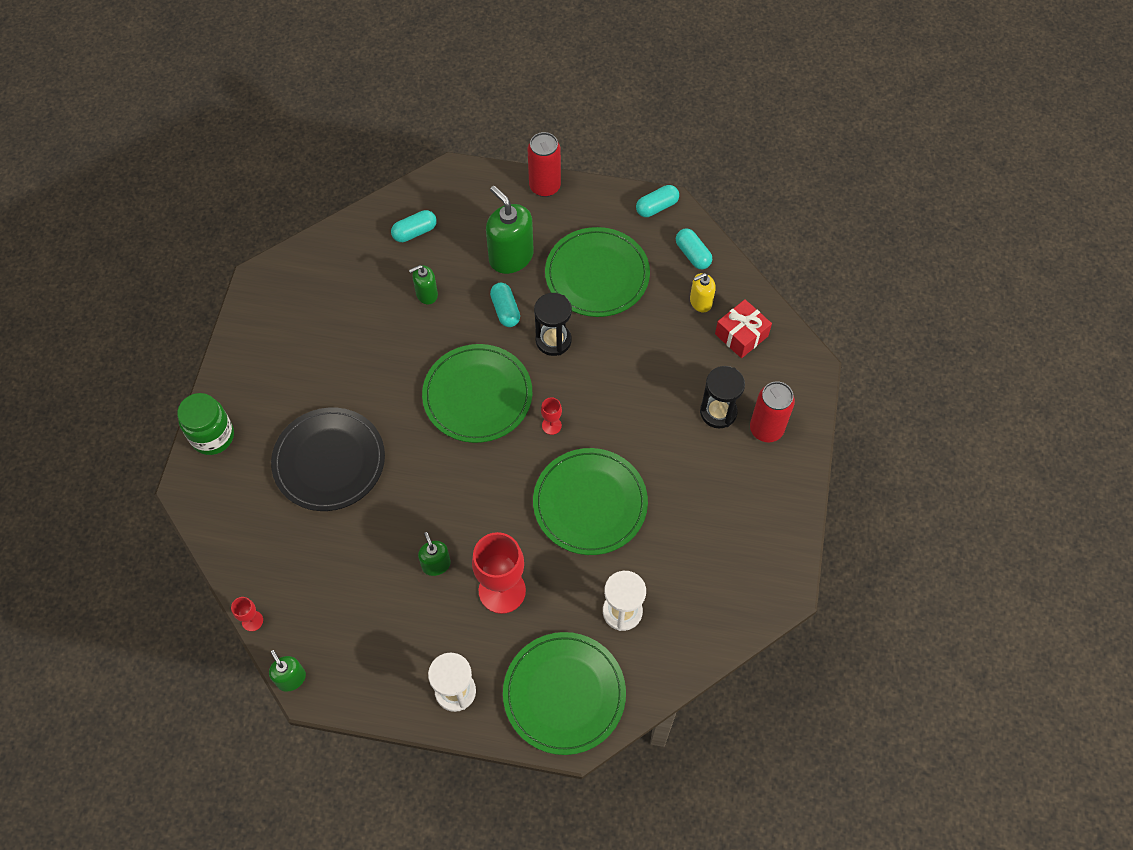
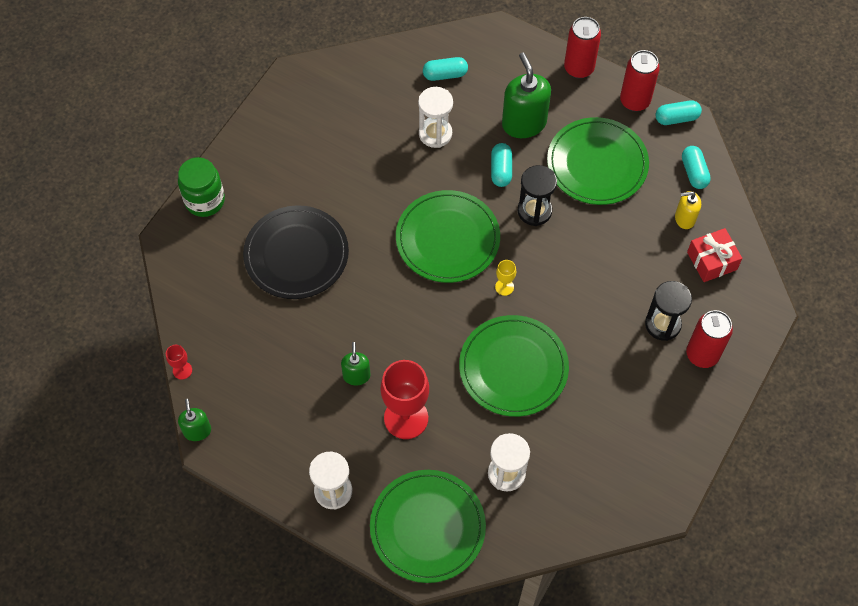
camera: 20 degrees right, 0 degrees up
(426, 294) = (435, 134): green soap dispenser -> white hourglass
(551, 425) = (504, 287): red goblet -> yellow goblet
(610, 202) = (634, 101): none -> red can

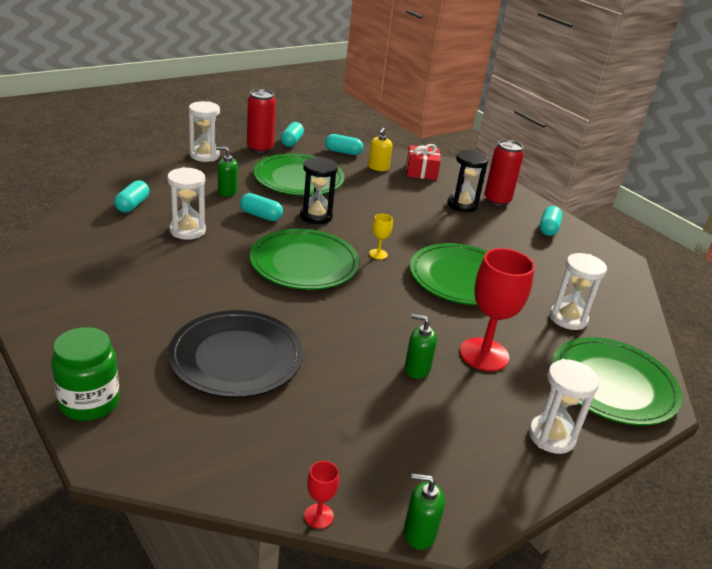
camera: 70 degrees left, 30 degrees down
(524, 123) = (227, 191): green soap dispenser -> green soap dispenser, size x0.55
(579, 68) = (204, 155): red can -> white hourglass
(675, 421) = (548, 229): none -> turquoise capsule

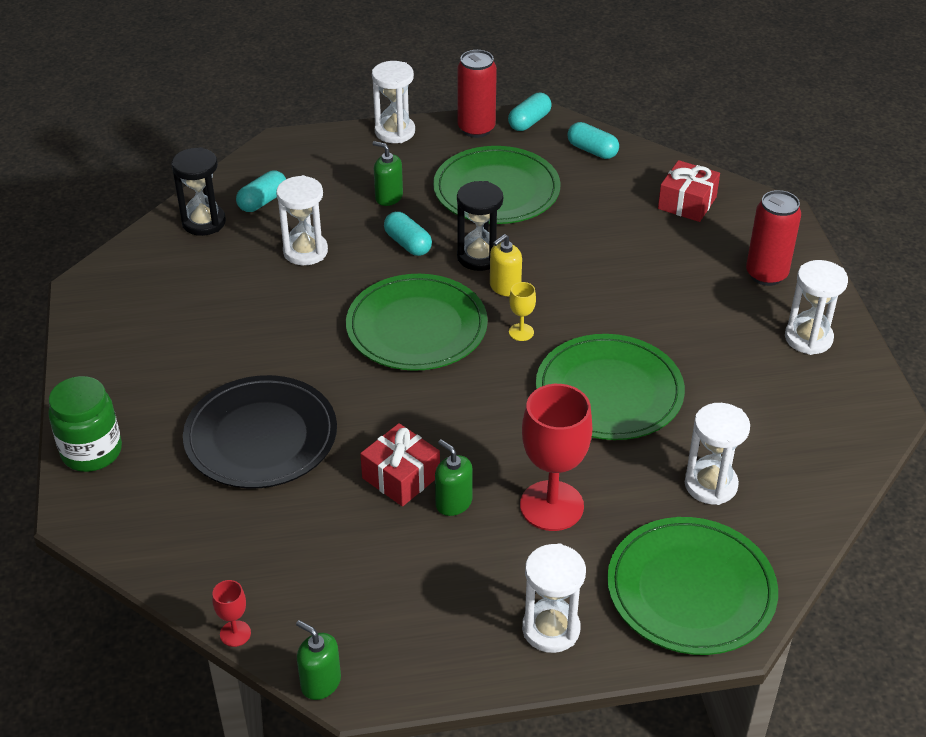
camera: 30 degrees right, 10 degrees up
(366, 360) = (401, 477): none -> red gift
(378, 167) = (625, 186): yellow soap dispenser -> yellow soap dispenser (505, 287)
(462, 205) = (704, 273): black hourglass -> black hourglass (204, 222)
(548, 229) = (808, 338): turquoise capsule -> white hourglass

